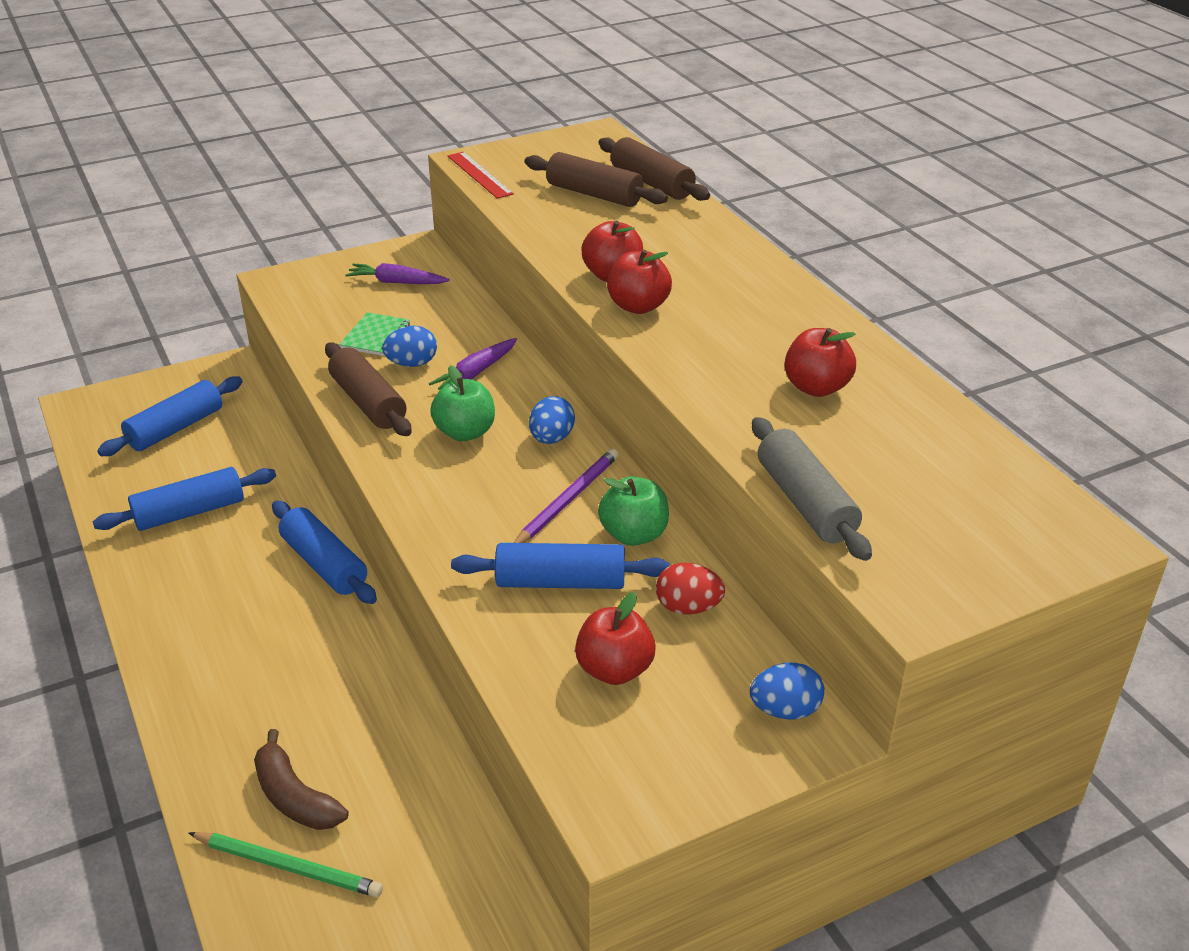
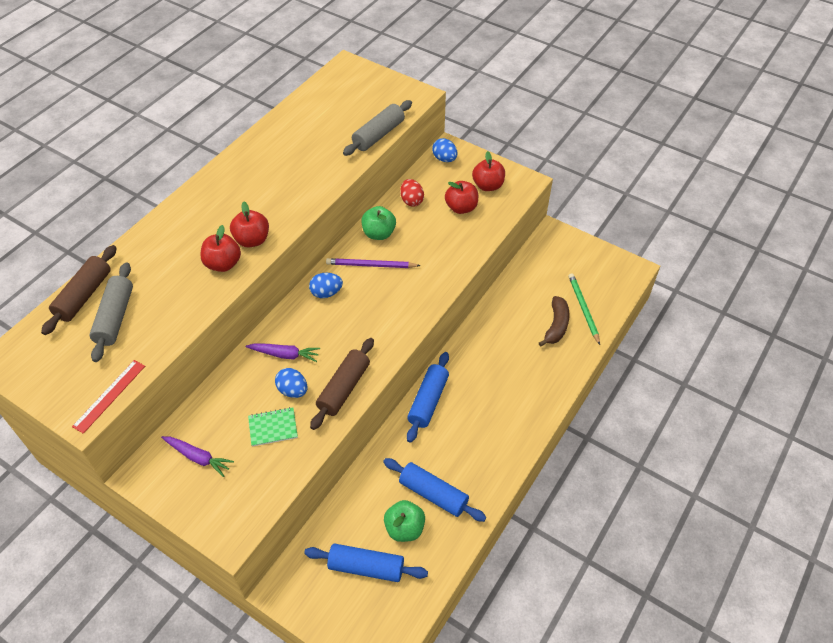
camera: 120 degrees left, 15 degrees up
(396, 282) = (198, 457): purple carrot -> purple carrot turned 45 degrees counterclockwise
(465, 432) = (343, 330): green apple -> green apple (404, 528)
(560, 581) = (426, 243): blue rolling pin -> none
(594, 194) = (115, 317): brown rolling pin -> grey rolling pin
(816, 387) = (290, 155): red apple -> red apple (488, 186)

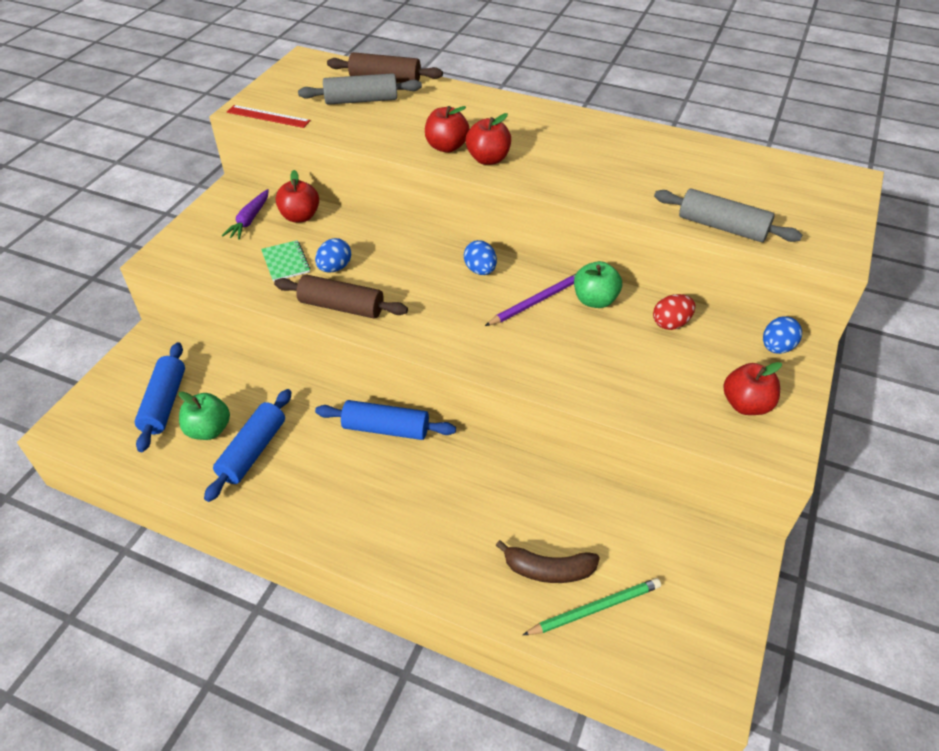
camera: 80 degrees right, 5 degrees down
(285, 355) = (382, 253): purple carrot -> none
(371, 265) = (537, 301): purple pencil -> purple pencil turned 60 degrees clockwise
(461, 208) = (682, 378): red apple -> red apple (300, 216)

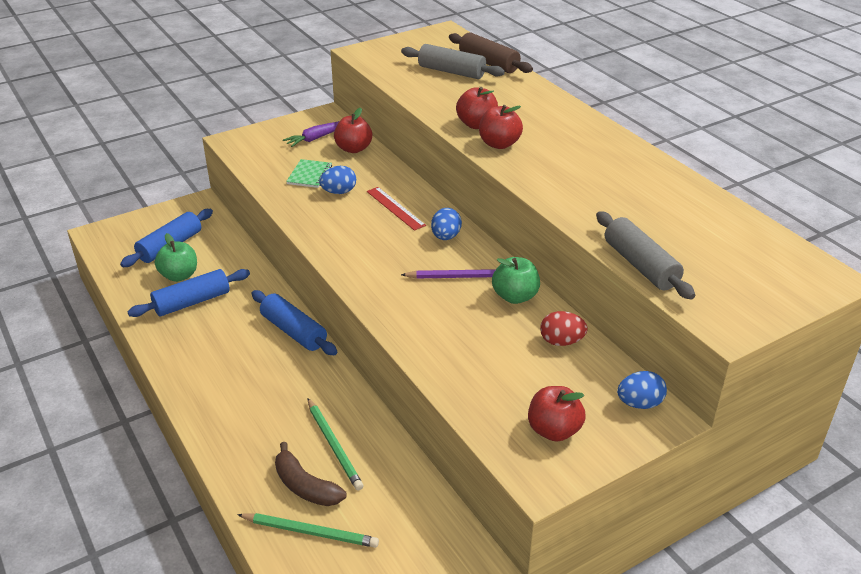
camera: 35 degrees right, 10 degrees down
(268, 116) = (370, 62): red ruler -> red ruler (395, 208)
(341, 307) = (314, 219): brown rolling pin -> none
(533, 517) = (334, 446): none -> green pencil

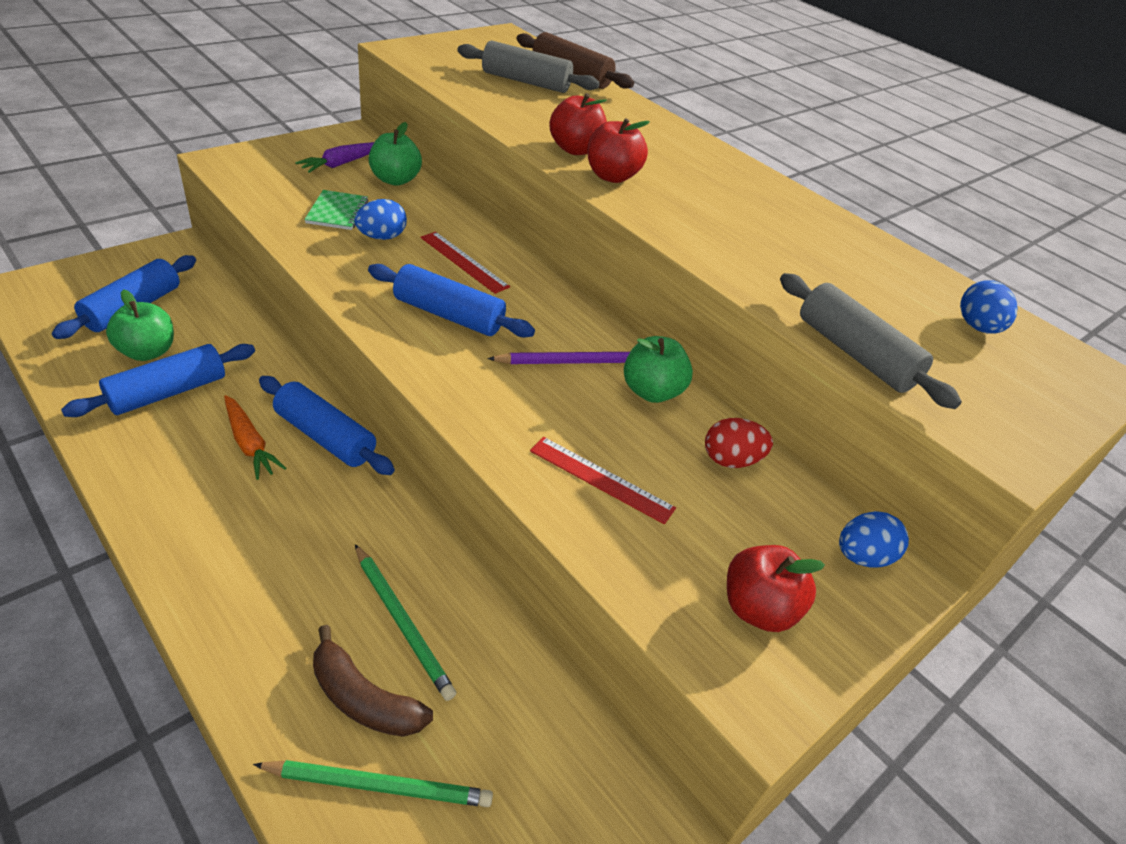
camera: 15 degrees left, 5 degrees up
(243, 335) = (249, 444): none -> orange carrot
(353, 149) = (395, 180): red apple -> green apple
(379, 246) = (448, 315): none -> blue rolling pin
(445, 237) = (540, 303): blue egg -> blue egg (977, 327)
(465, 352) = (601, 479): none -> red ruler

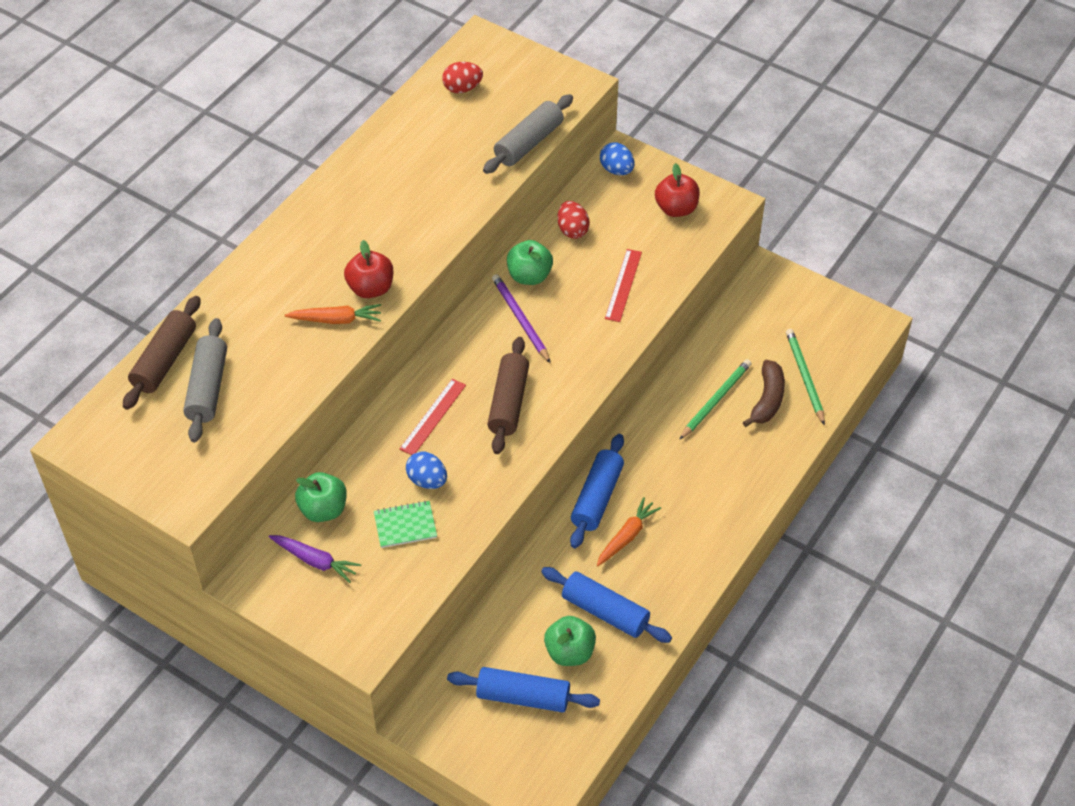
camera: 100 degrees left, 10 degrees up
(448, 315) = (509, 403): blue rolling pin -> brown rolling pin
(575, 149) = (336, 320): red apple -> orange carrot
(977, 327) = (462, 88): blue egg -> red egg

